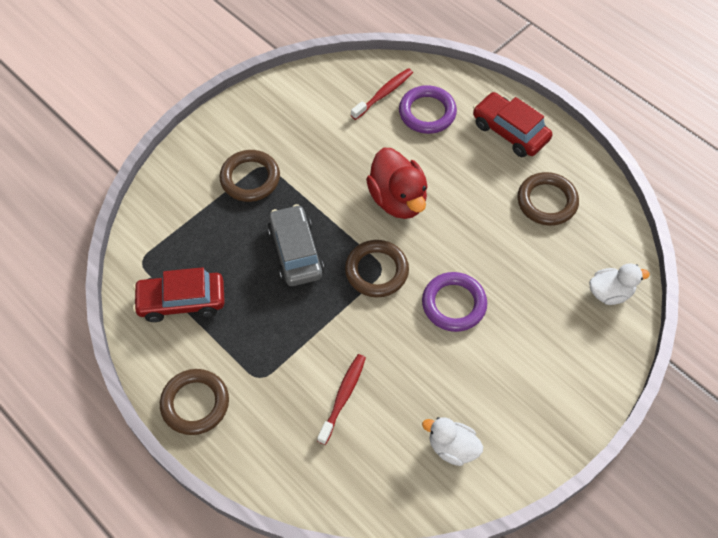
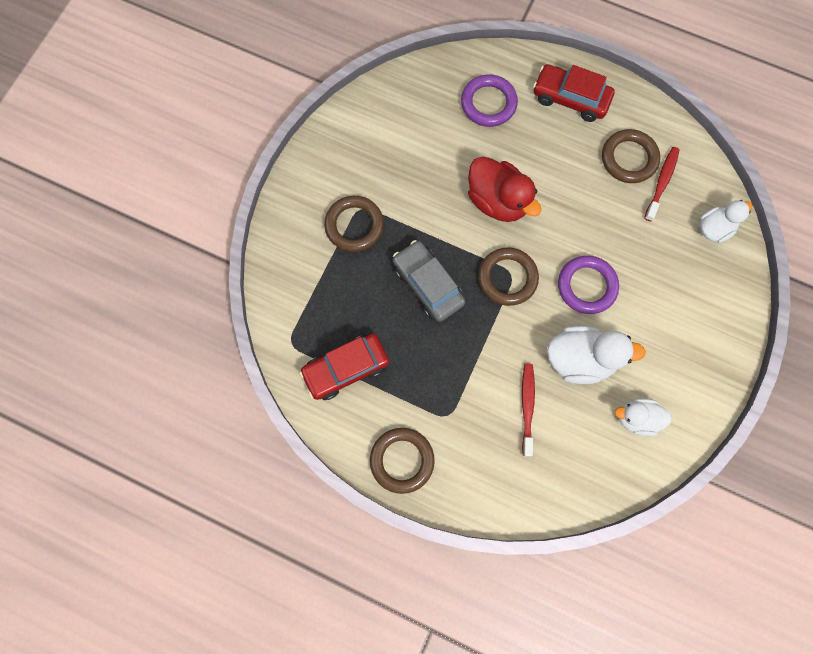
camera: 20 degrees left, 15 degrees up
(383, 94) = (441, 96): red toothbrush -> red toothbrush (661, 182)
(417, 370) = (580, 359): none -> white duck

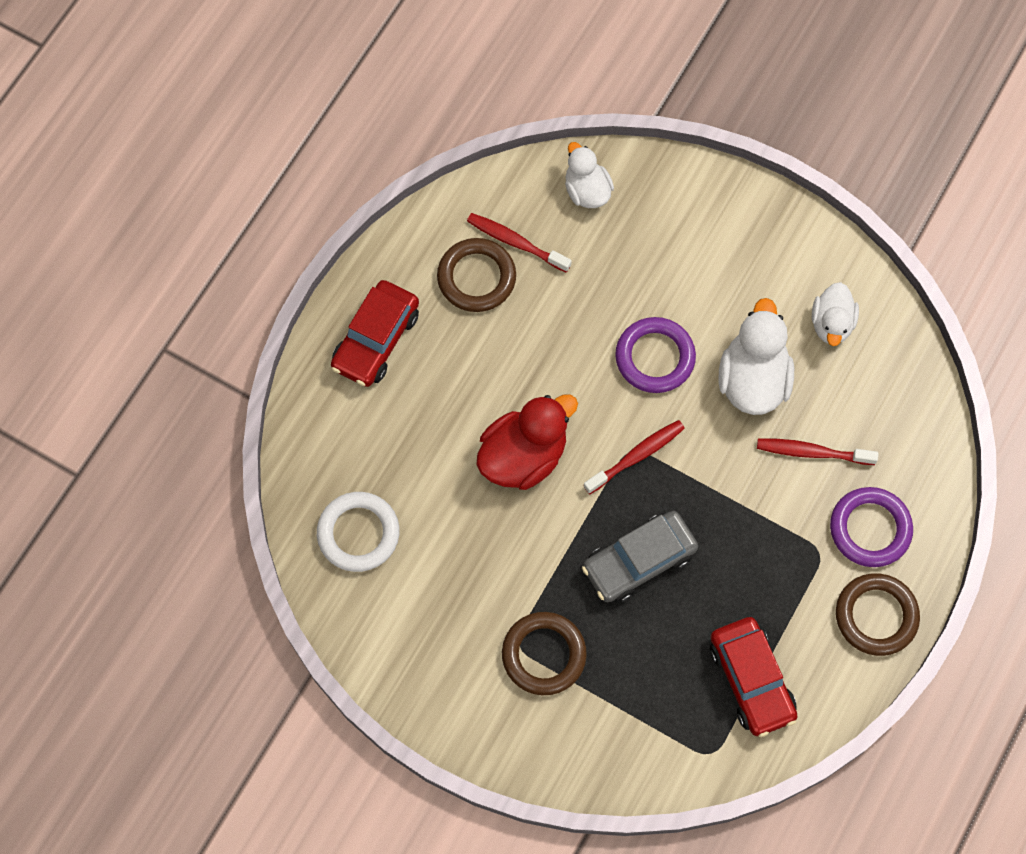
camera: 85 degrees left, 5 degrees down
(429, 102) = (358, 533): none -> white ring
(488, 103) = (370, 451): purple ring -> purple ring (870, 529)
(507, 278) = (636, 456): brown ring -> red toothbrush

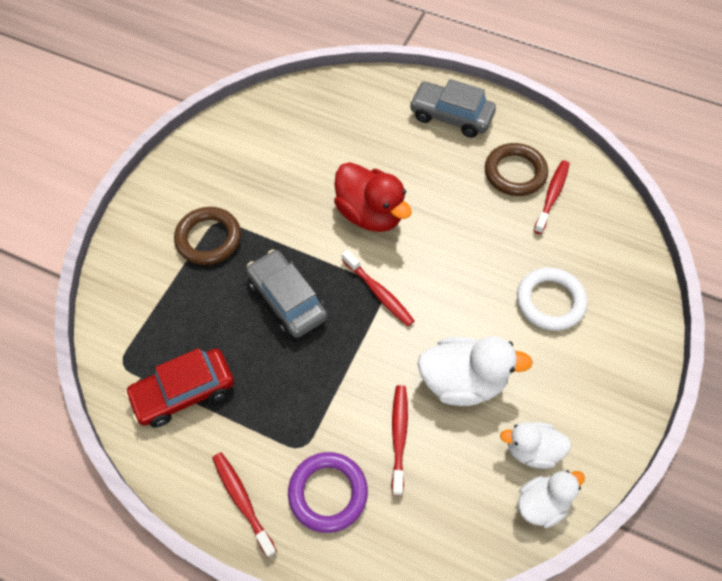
camera: 85 degrees right, 10 degrees down
(358, 533) = (300, 119): white ring -> white ring (550, 301)
(376, 340) = (451, 116): red car -> grey car
(587, 190) = (612, 242): white duck -> white duck (542, 504)
(655, 357) = (470, 301): purple ring -> none
(876, 616) = (242, 501): brown ring -> red toothbrush

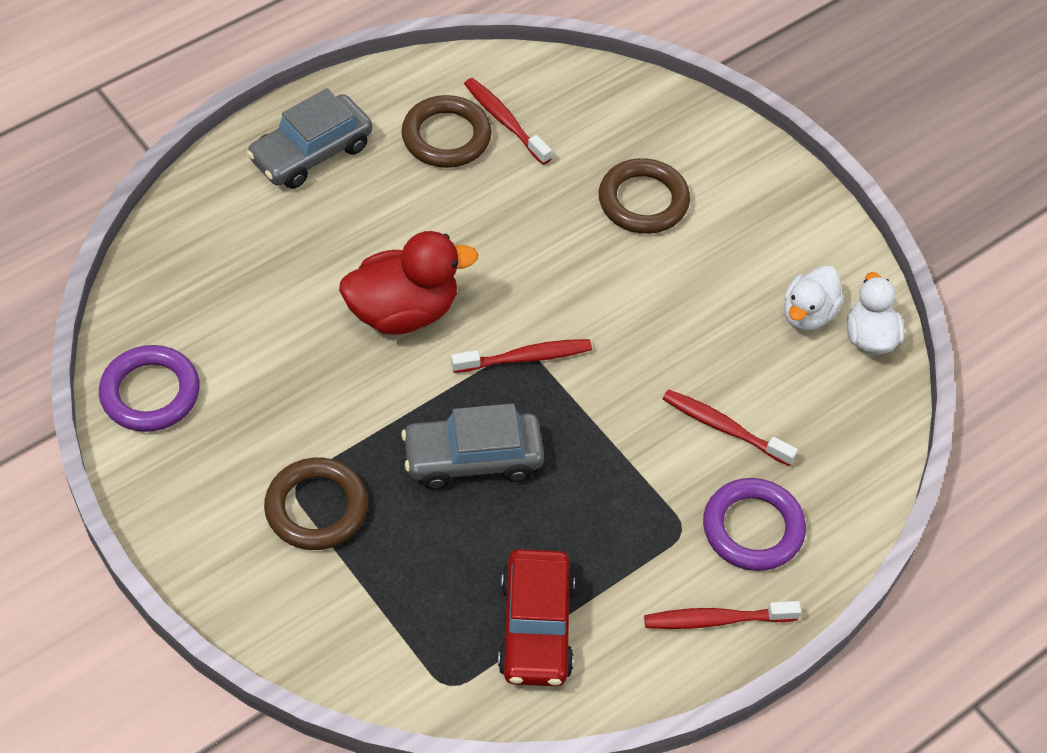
camera: 65 degrees left, 5 degrees down
(240, 129) = (150, 393): none -> purple ring
(462, 381) = (692, 334): white duck -> none
(550, 301) = (643, 201): white ring -> brown ring

